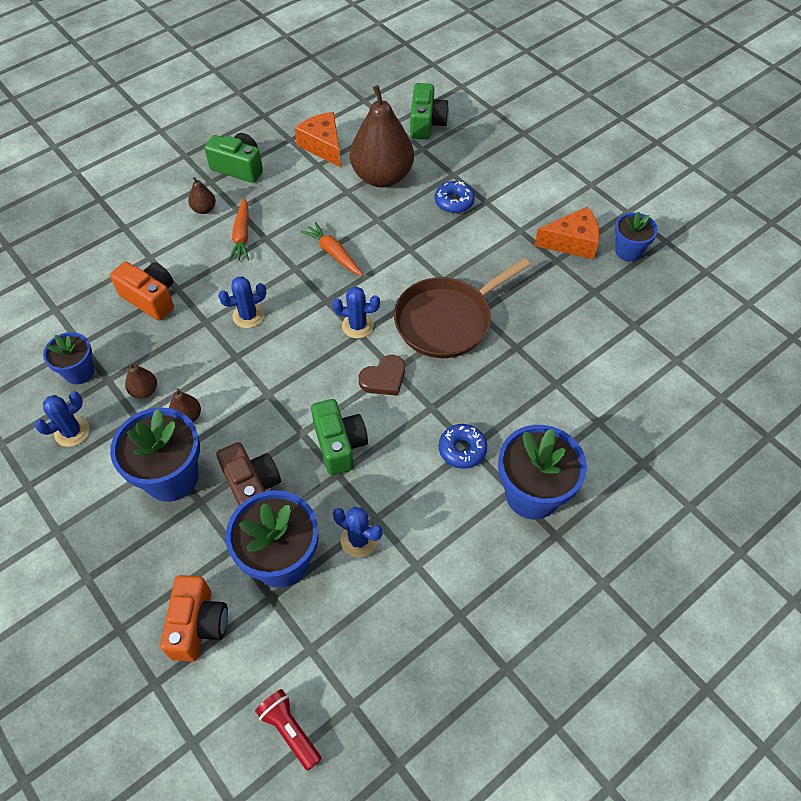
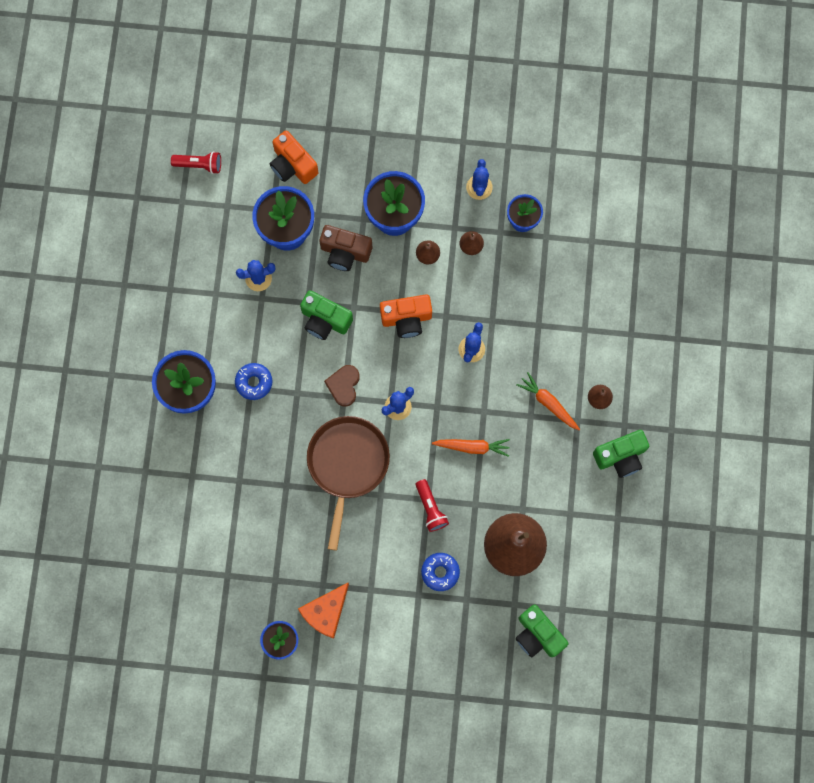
camera: 135 degrees right, 20 degrees up
(151, 298) = (545, 303): orange camera -> orange camera (406, 319)
(323, 146) = (586, 535): orange cheese -> none
(414, 242) = (430, 508): none -> red flashlight

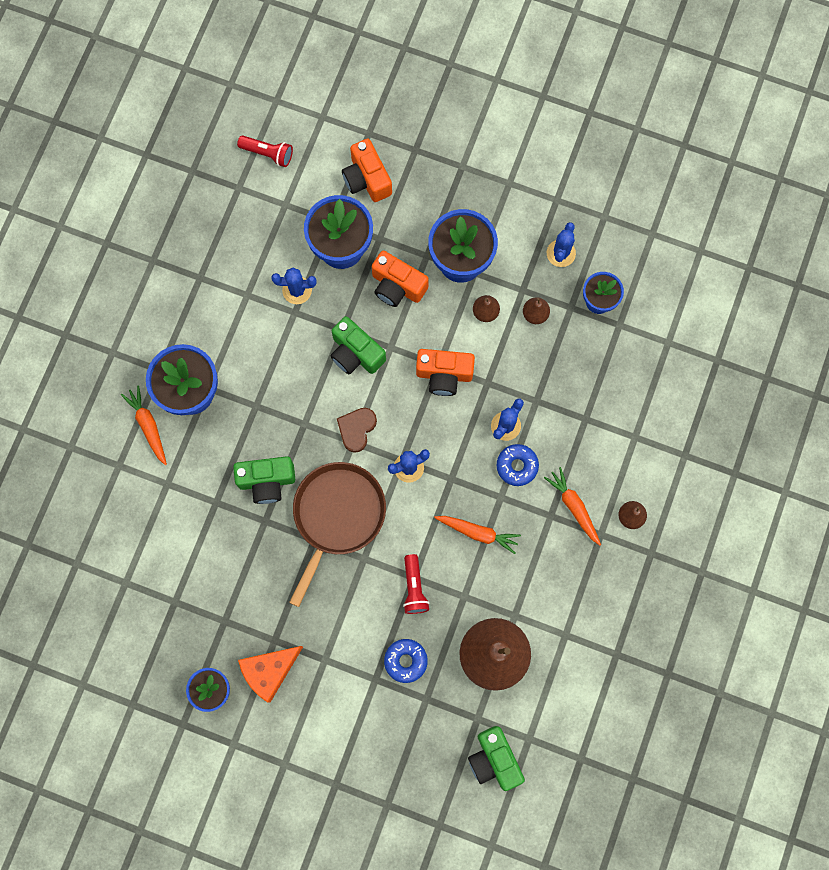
camera: 15 degrees right, 0 degrees up
(161, 430) = (148, 426): none -> orange carrot
(254, 382) = (261, 400): blue donut -> blue donut (517, 466)
(345, 252) = (397, 286): brown camera -> orange camera
(620, 456) = (638, 586): green camera -> green camera (267, 481)

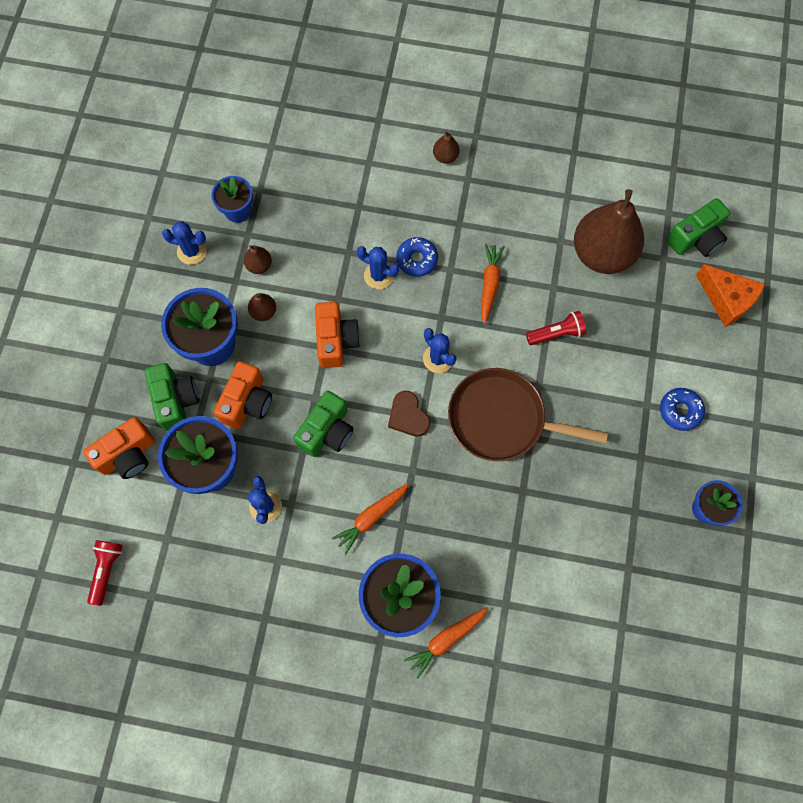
camera: 100 degrees left, 5 degrees down
(267, 481) = (481, 497): green camera -> green camera (176, 400)
(269, 671) = (672, 456): orange cheese -> orange cheese (726, 299)
(356, 429) = (408, 416): brown heart -> brown heart turned 45 degrees clockwise
(405, 661) = (628, 329): blue donut -> blue donut (680, 411)
(574, 507) = (446, 205): orange carrot -> orange carrot (371, 517)

